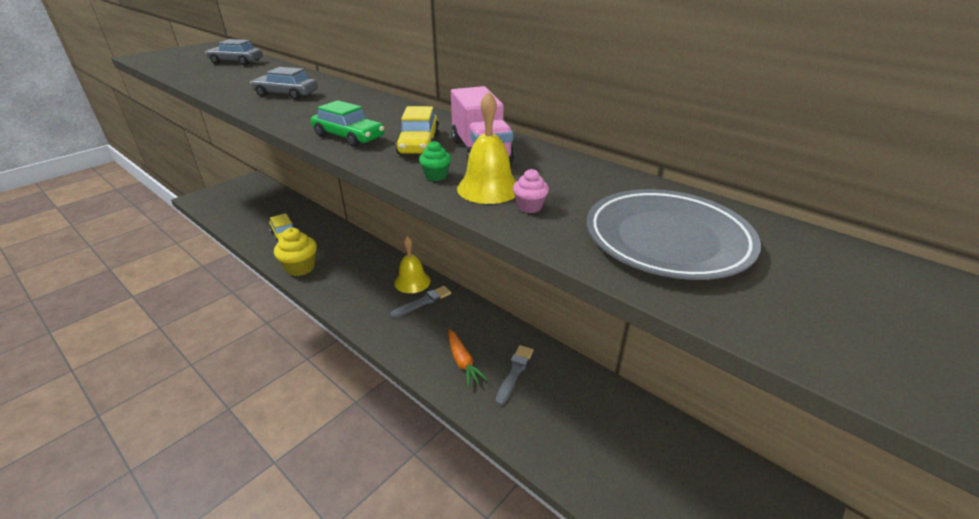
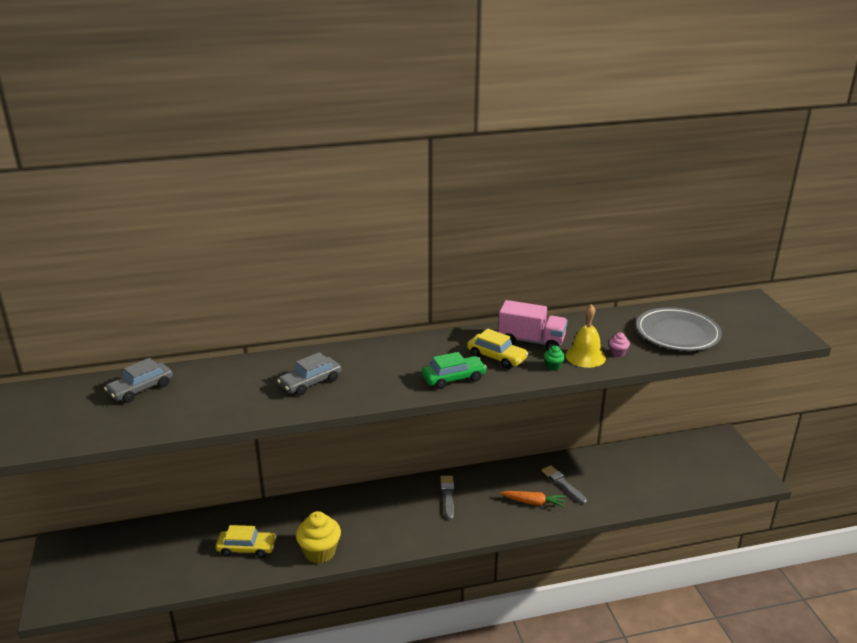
camera: 55 degrees left, 5 degrees down
(412, 281) = (414, 491): yellow bell -> none

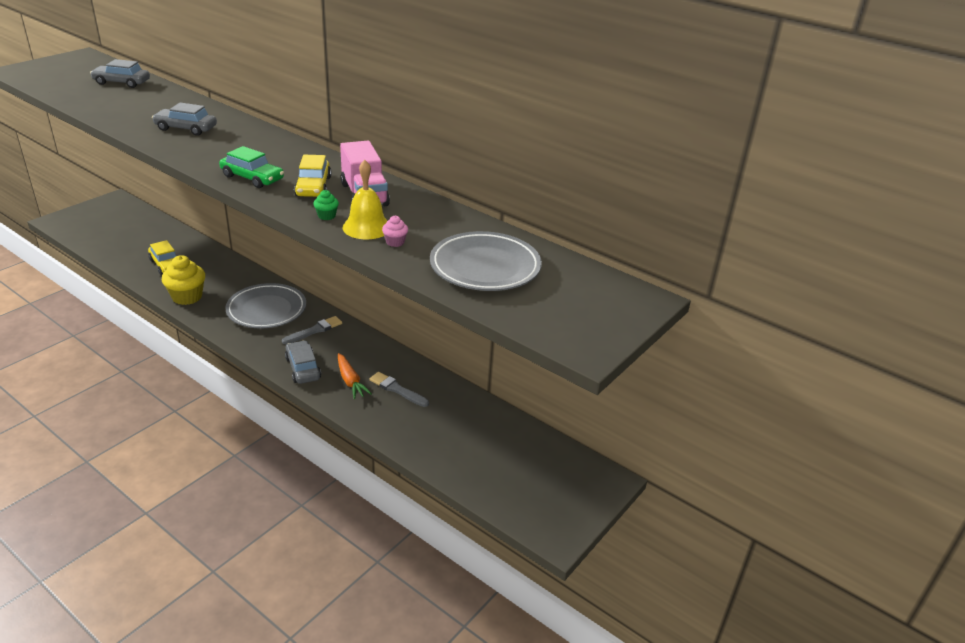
camera: 50 degrees right, 5 degrees up
(391, 511) = (266, 310): none -> grey plate
(495, 521) = (303, 368): none -> grey car
(562, 484) = (397, 389): grey brush -> grey brush turned 75 degrees counterclockwise

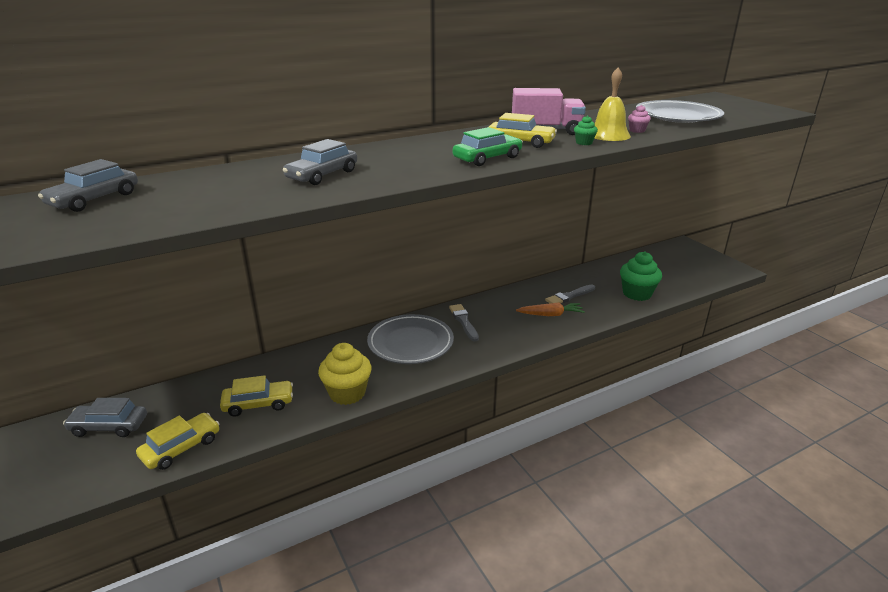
camera: 65 degrees left, 5 degrees down
(116, 253) = (181, 448): none -> yellow car
(303, 368) = (522, 335): grey car -> grey car (109, 426)
(430, 441) = (637, 294): none -> green cupcake

